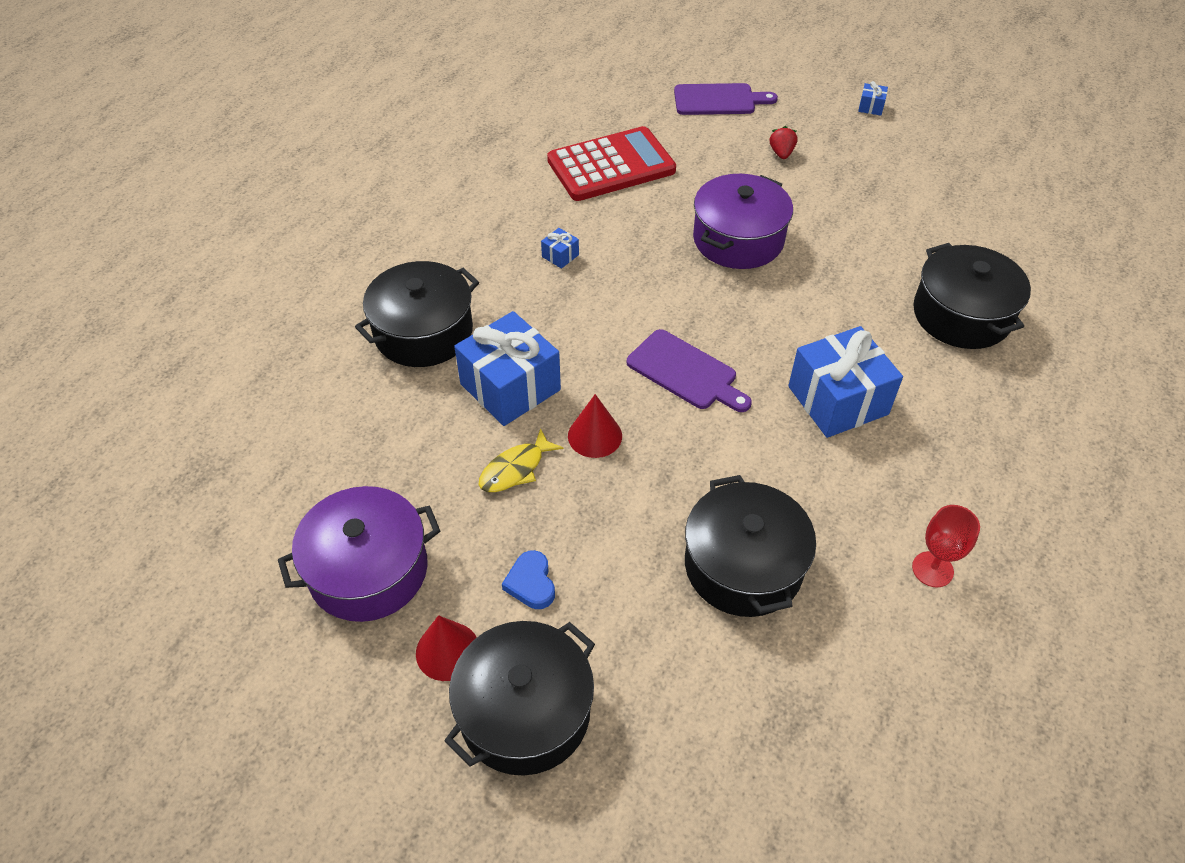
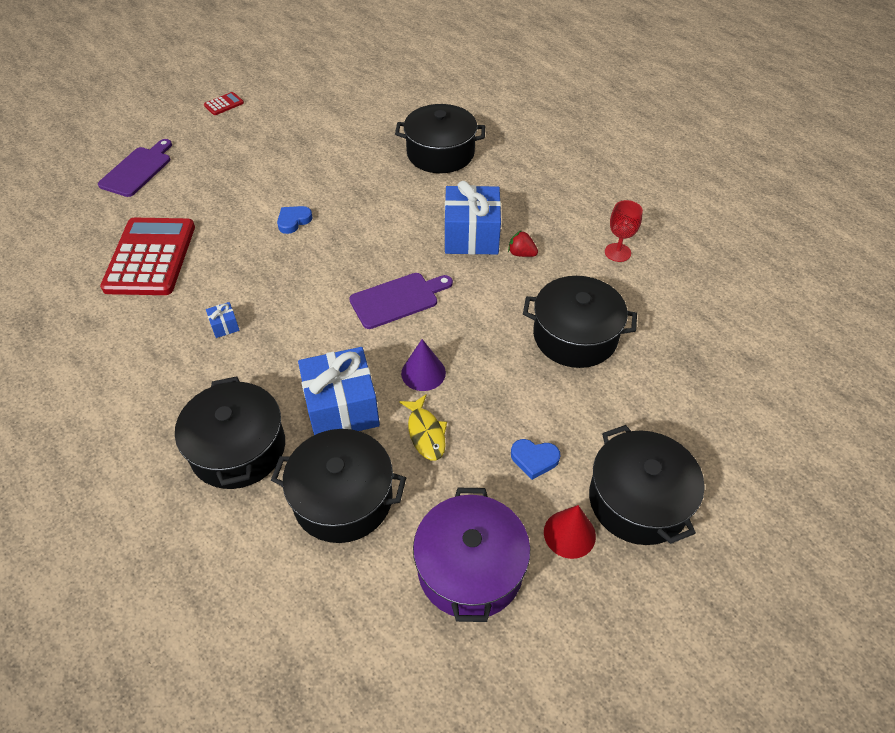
camera: 65 degrees left, 0 degrees up
(404, 433) = (343, 498): none -> black pot
(595, 436) = (423, 373): red cone -> purple cone
(738, 239) = (293, 221): purple pot -> blue heart
(781, 153) = (227, 164): red strawberry -> red strawberry (521, 254)
(871, 107) = (224, 104): blue gift -> red calculator

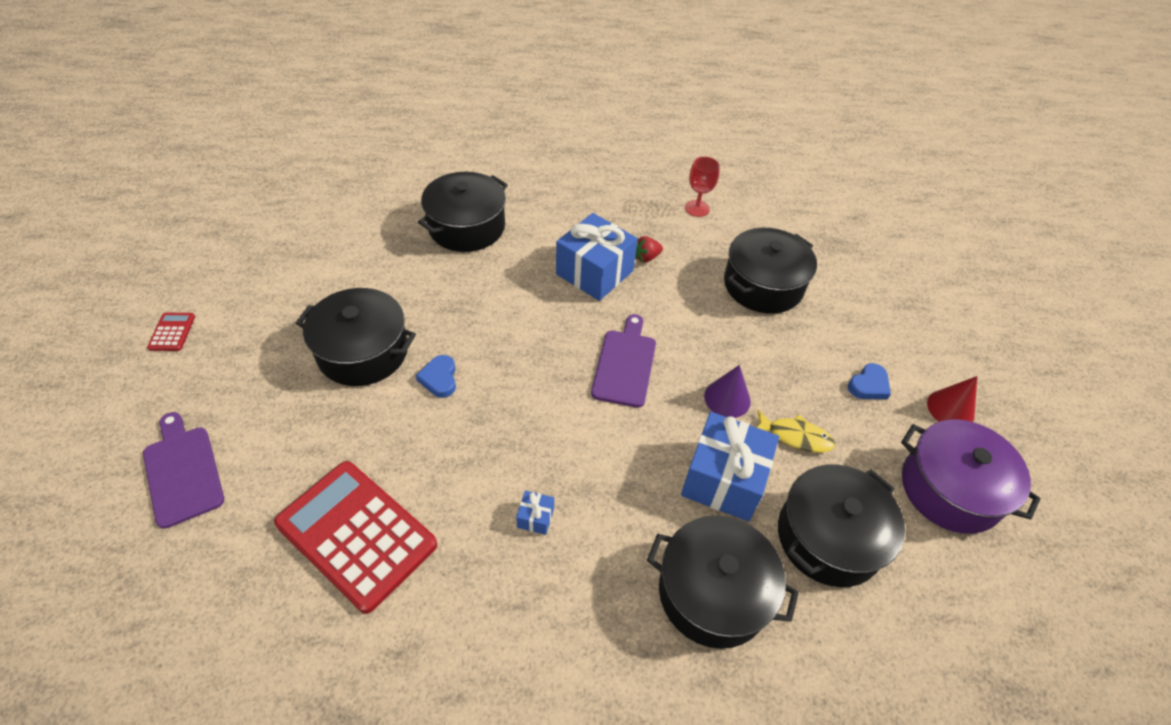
camera: 55 degrees left, 0 degrees up
(638, 500) = (942, 352): black pot -> black pot (363, 351)

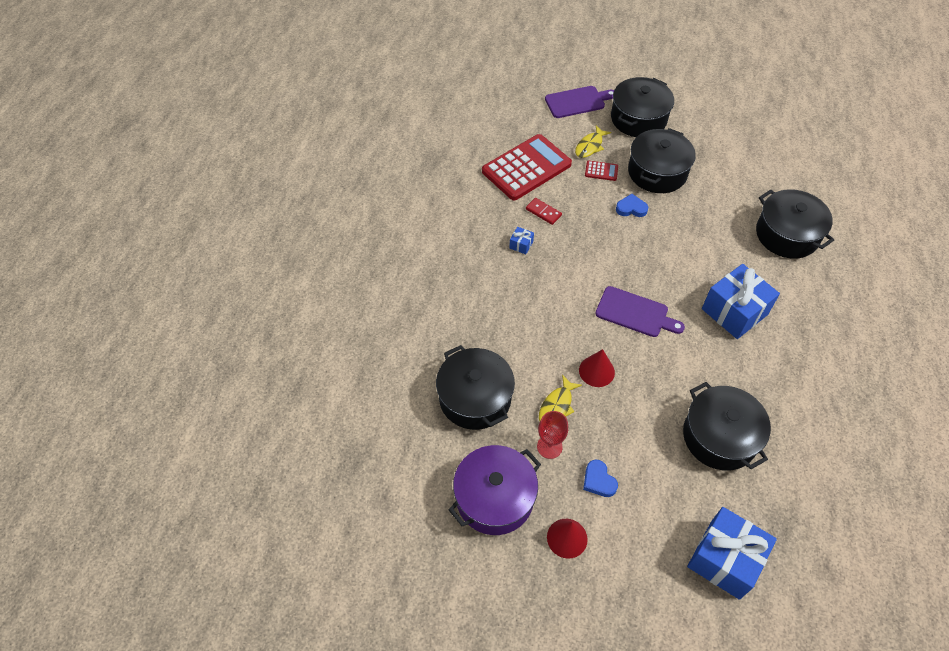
camera: 105 degrees right, 5 degrees up
(172, 332) = (678, 89): red calculator -> red calculator (601, 171)
(302, 442) = (590, 146): none -> yellow fish
(460, 494) = (543, 212): none -> red domino
(646, 257) = (754, 352): red strawberry -> none
(697, 208) = (827, 411): red goblet -> red goblet (549, 447)
(713, 592) = (455, 322): black pot -> black pot (638, 119)
(723, 479) = (529, 349): blue gift -> blue gift (724, 559)
(727, 398) = (596, 371): purple cone -> red cone

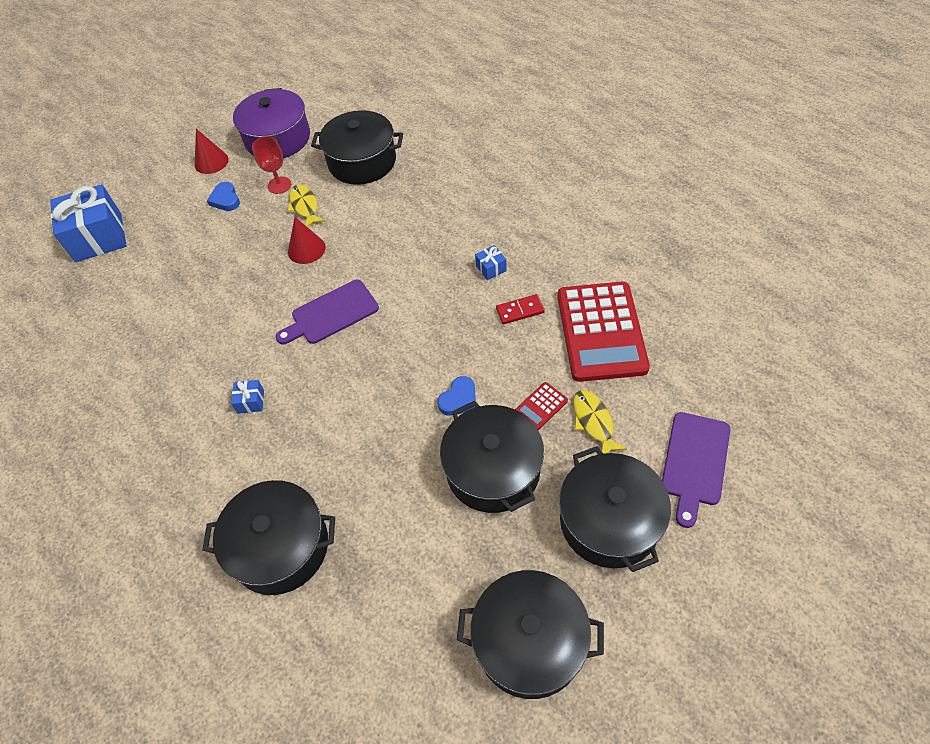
camera: 130 degrees right, 0 degrees up
(598, 480) = (225, 199): blue heart -> blue heart turned 120 degrees counterclockwise
(719, 437) = (168, 297): black pot -> black pot (529, 641)
(734, 312) = (251, 401): blue gift -> blue gift, size x0.41

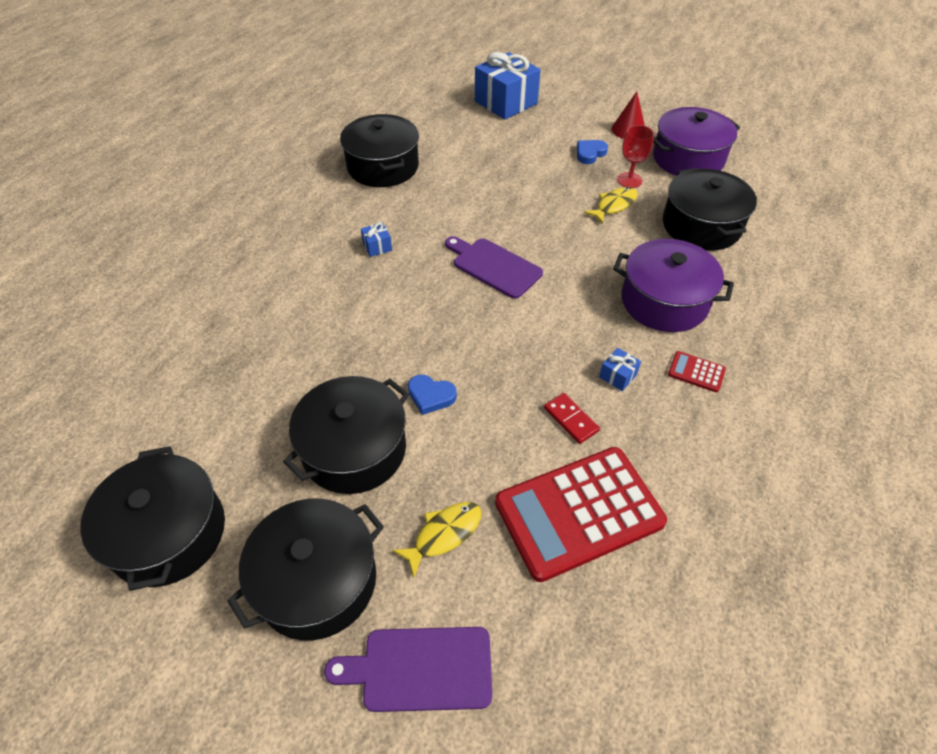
camera: 65 degrees right, 5 degrees down
(280, 547) = (241, 313): black pot -> black pot (383, 167)
(306, 249) = (562, 224): red cone -> none
(431, 214) = (664, 301): none -> purple pot
(541, 406) = (447, 474): red calculator -> red calculator (696, 372)

